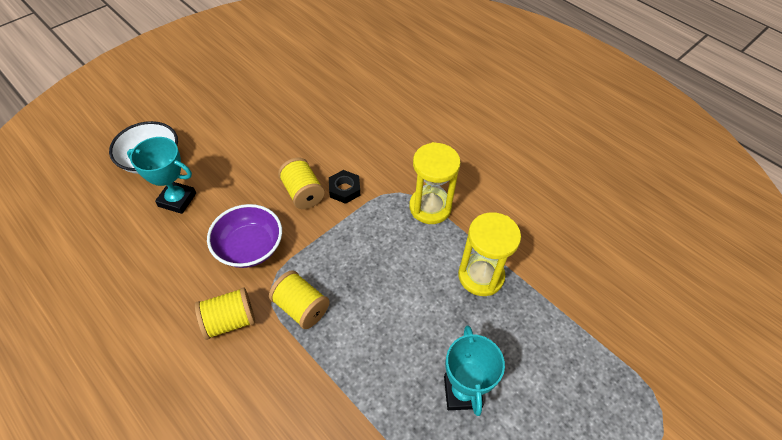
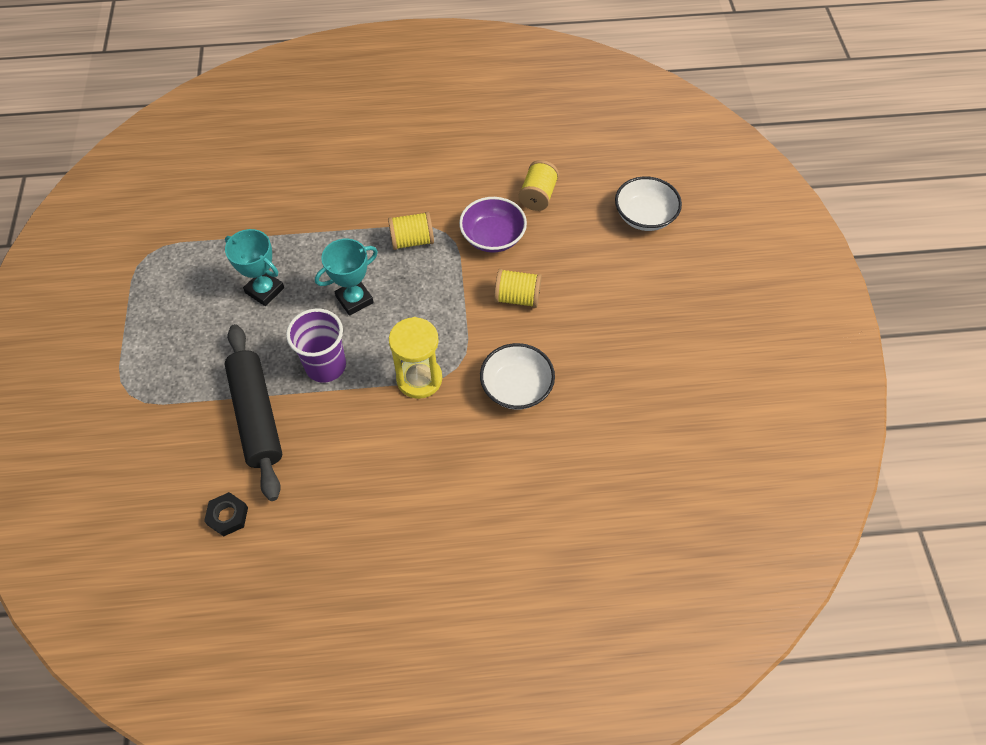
camera: 130 degrees right, 5 degrees up
(177, 200) = (582, 215): turquoise trophy -> turquoise trophy (354, 299)
(229, 321) = (440, 199): yellow spool -> yellow spool (538, 196)
(344, 189) = (495, 329): black nut -> black nut (228, 516)
(382, 150) = (516, 387): none -> white bowl
(481, 276) = (325, 366): yellow hourglass -> purple cup
(566, 289) = (256, 416): none -> black rolling pin

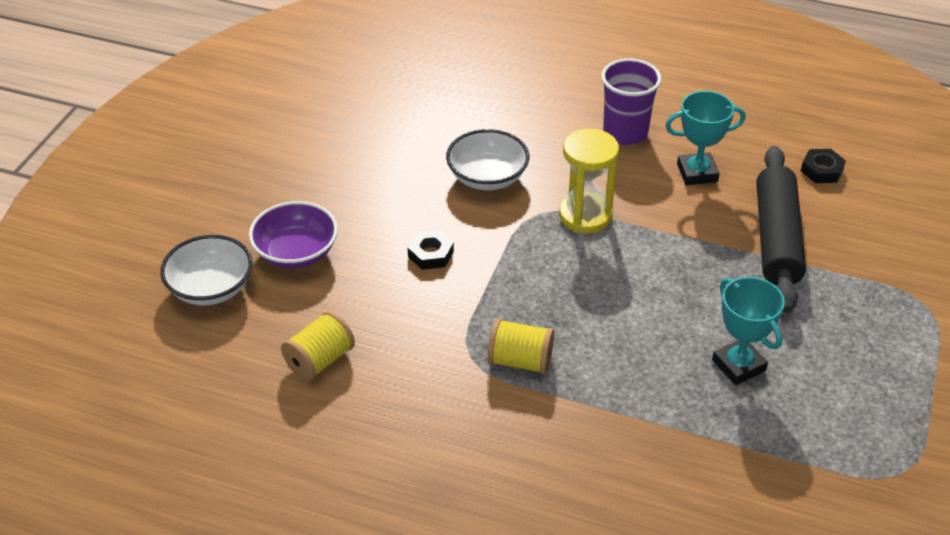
camera: 155 degrees left, 15 degrees down
(325, 366) = (685, 259): purple cup -> purple cup (625, 133)
(354, 299) = (626, 316): turquoise trophy -> turquoise trophy (697, 173)
(493, 237) = (414, 329): purple bowl -> purple bowl (296, 253)
(517, 297) = (430, 254): yellow spool -> black nut

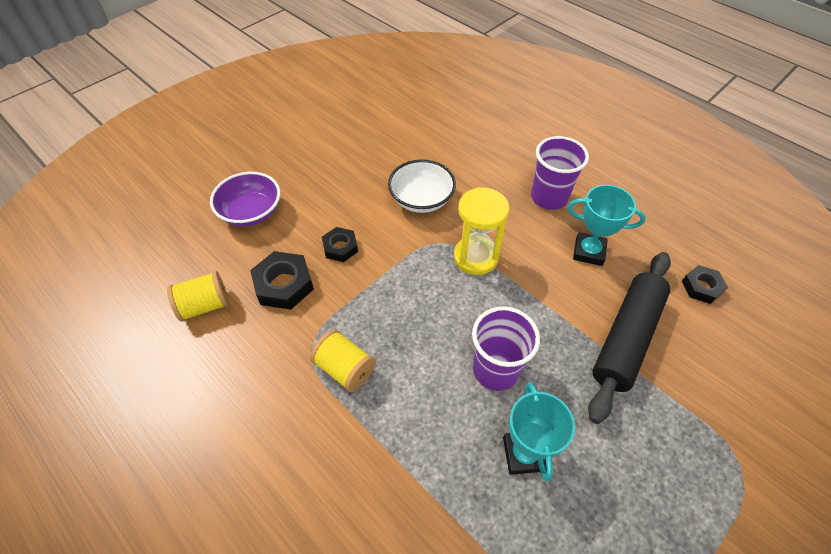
camera: 25 degrees right, 10 degrees up
(211, 288) = (178, 218): white bowl -> none
(394, 310) = (284, 284): none -> black nut
(670, 308) = (495, 370): none -> purple cup

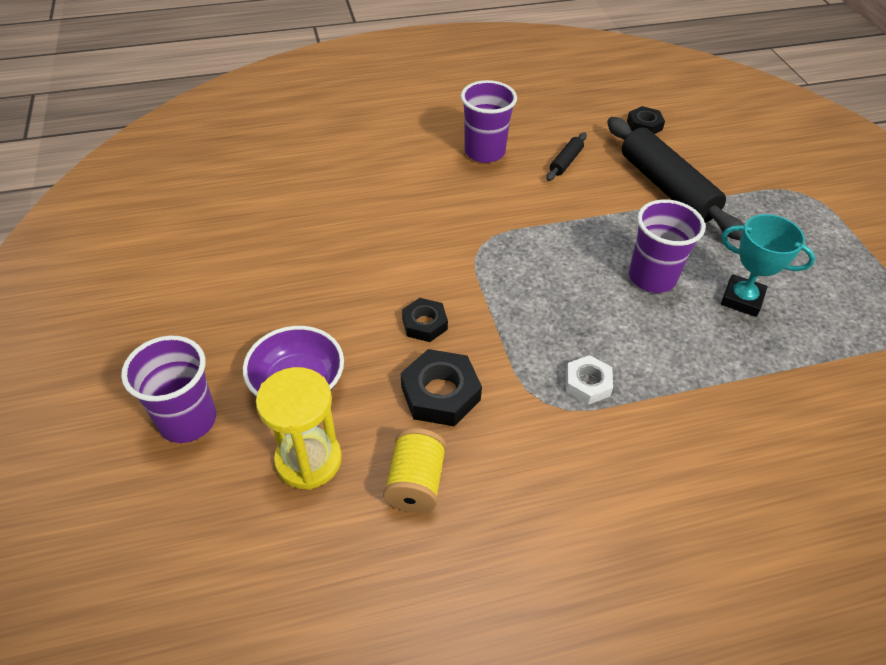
camera: 60 degrees left, 5 degrees down
(199, 181) = (188, 420): none -> purple cup
(345, 369) = (587, 383): yellow spool -> white nut
(421, 199) = (411, 233): white bowl -> none
(476, 257) = (518, 231): yellow hourglass -> yellow hourglass (308, 460)
(588, 252) = (565, 162): turquoise trophy -> black rolling pin

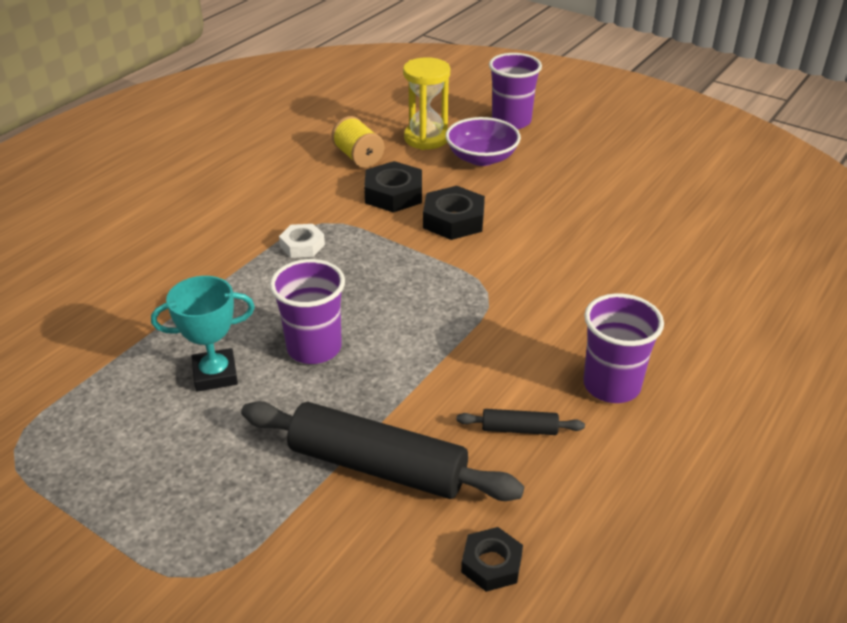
camera: 140 degrees right, 10 degrees down
(424, 324) = (453, 220): black nut -> black nut, size x1.57
(565, 162) = (519, 429): black rolling pin -> black rolling pin turned 75 degrees counterclockwise

